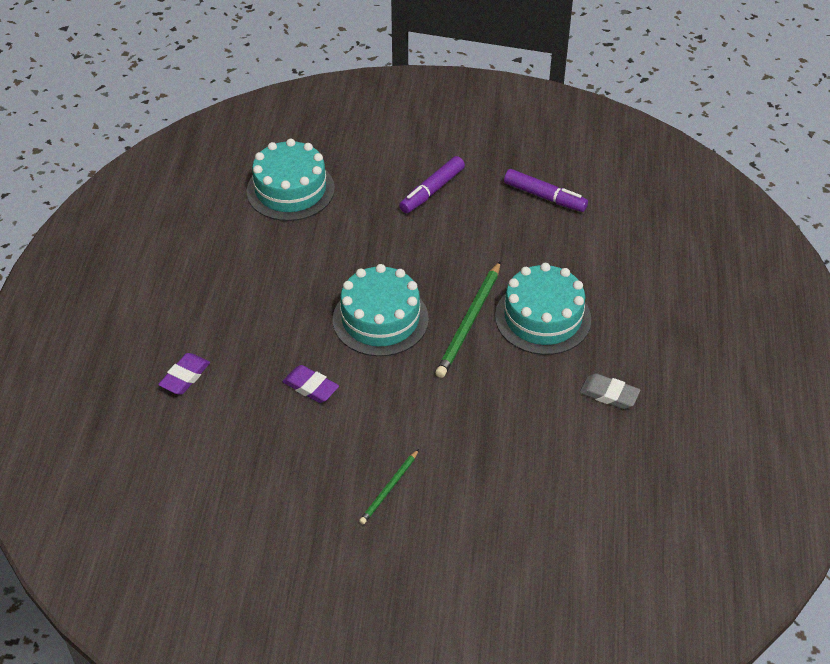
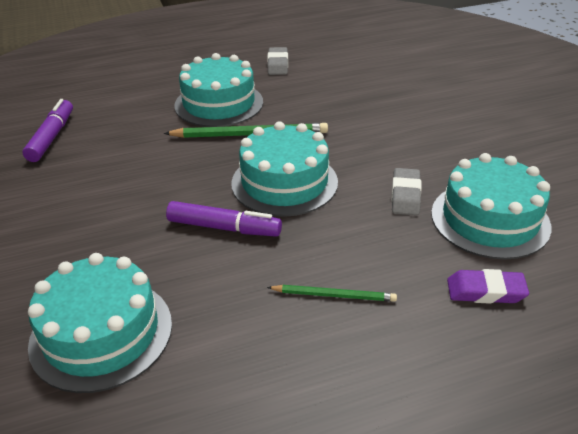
camera: 115 degrees left, 10 degrees down
(246, 424) = (490, 219): none -> turquoise cake
(311, 387) = (405, 195): purple eraser -> grey eraser
(389, 488) = (458, 124): green pencil -> green pencil (334, 295)
(432, 191) = (64, 207): purple marker -> purple marker (224, 228)

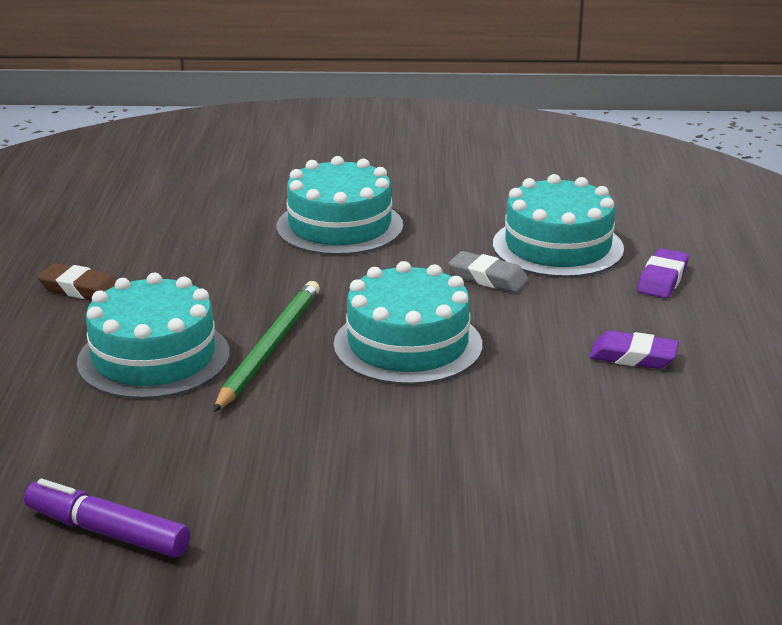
camera: 70 degrees left, 10 degrees down
(101, 333) = (632, 516): turquoise cake -> turquoise cake (339, 226)
(224, 228) = (476, 403): purple marker -> none
(278, 65) = (80, 289): grey eraser -> brown eraser
(334, 295) = (633, 356): green pencil -> purple eraser

